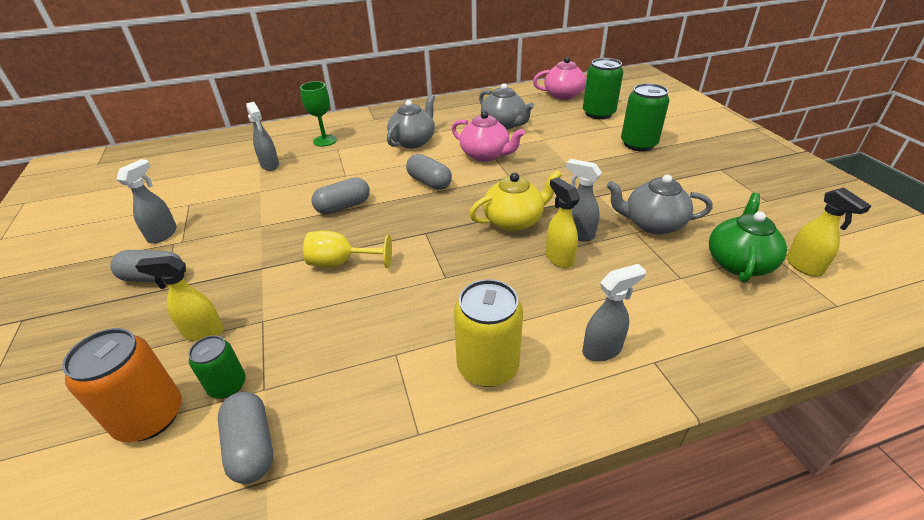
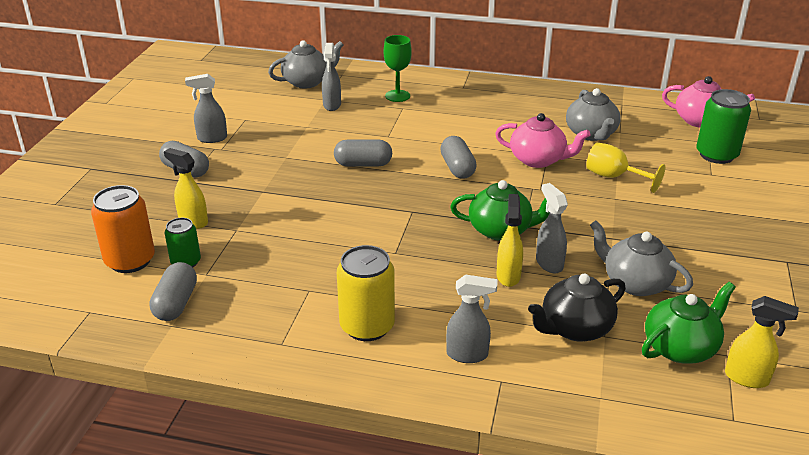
camera: 30 degrees right, 5 degrees down
(163, 234) = (211, 138): grey spray bottle -> grey spray bottle turned 150 degrees counterclockwise
(341, 263) = (323, 210): yellow goblet -> yellow goblet (614, 177)
(413, 141) = (480, 123): grey teapot -> grey teapot (307, 82)
(485, 155) = (538, 160): pink teapot -> pink teapot turned 45 degrees counterclockwise
(514, 221) = (501, 230): yellow teapot -> green teapot
(638, 144) = (722, 203): green can -> none
(654, 281) = (575, 328): none -> black teapot
(804, 266) = (747, 378): yellow spray bottle -> yellow spray bottle turned 75 degrees counterclockwise

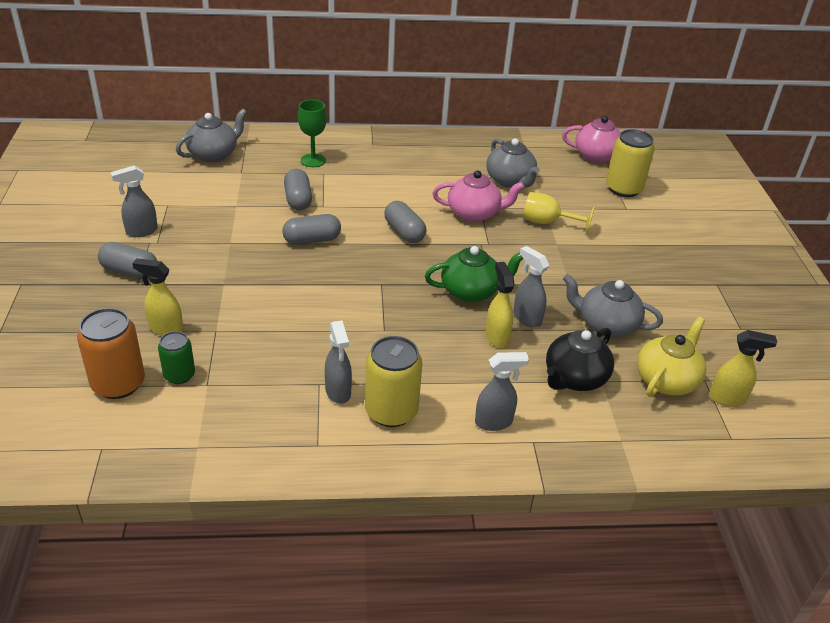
camera: 20 degrees left, 5 degrees up
(176, 303) = (190, 422): grey capsule -> grey capsule (298, 200)
(332, 105) = (251, 178): grey spray bottle -> grey spray bottle (338, 392)
(681, 348) = (666, 380): green teapot -> yellow teapot
(716, 155) = (623, 189): green can -> yellow can

